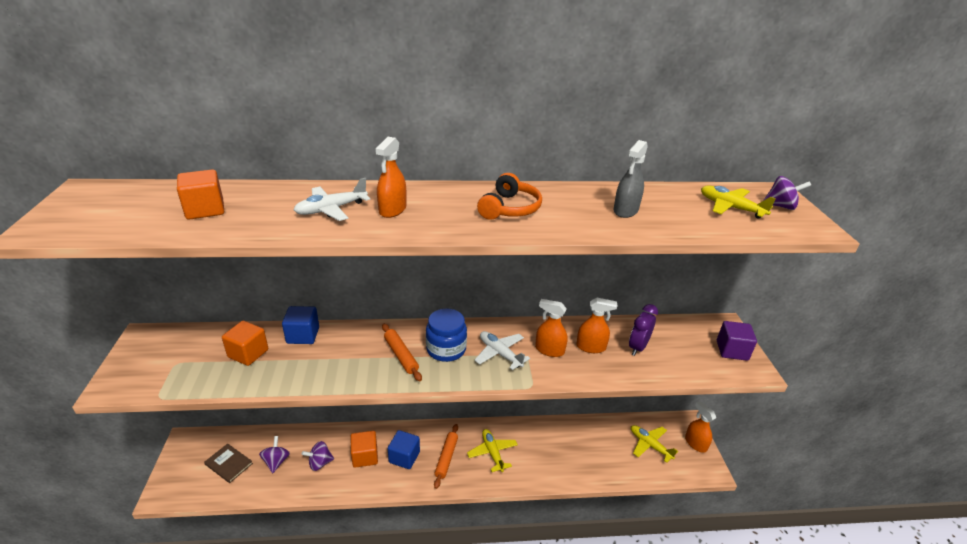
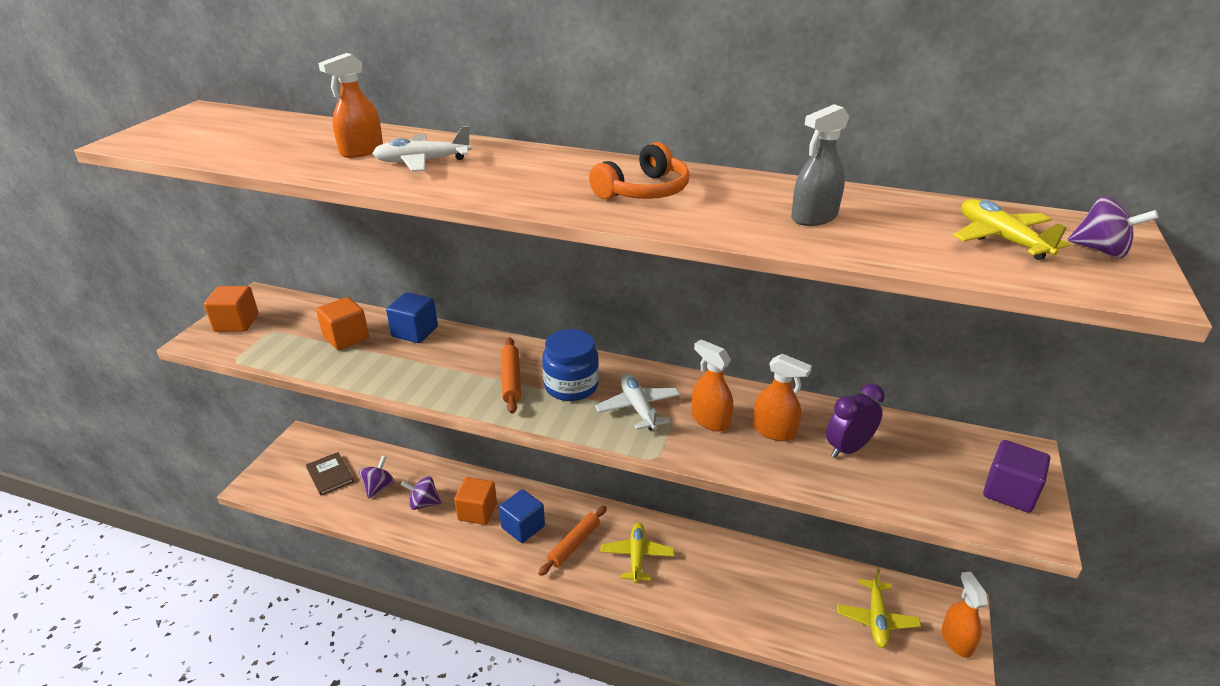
camera: 25 degrees right, 0 degrees up
(205, 210) = (292, 144): orange cube -> orange cube (236, 323)
(392, 210) = (492, 172): orange spray bottle -> orange spray bottle (361, 151)
(650, 445) = (876, 619): yellow plane -> yellow plane turned 150 degrees counterclockwise

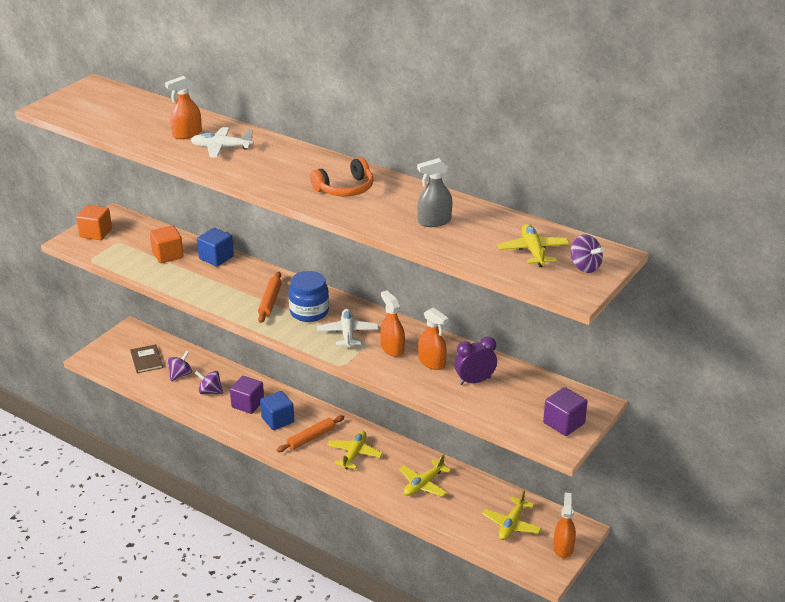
camera: 15 degrees right, 0 degrees up
(477, 512) = (248, 404): orange cube -> purple cube
(741, 583) = (423, 484): none -> yellow plane

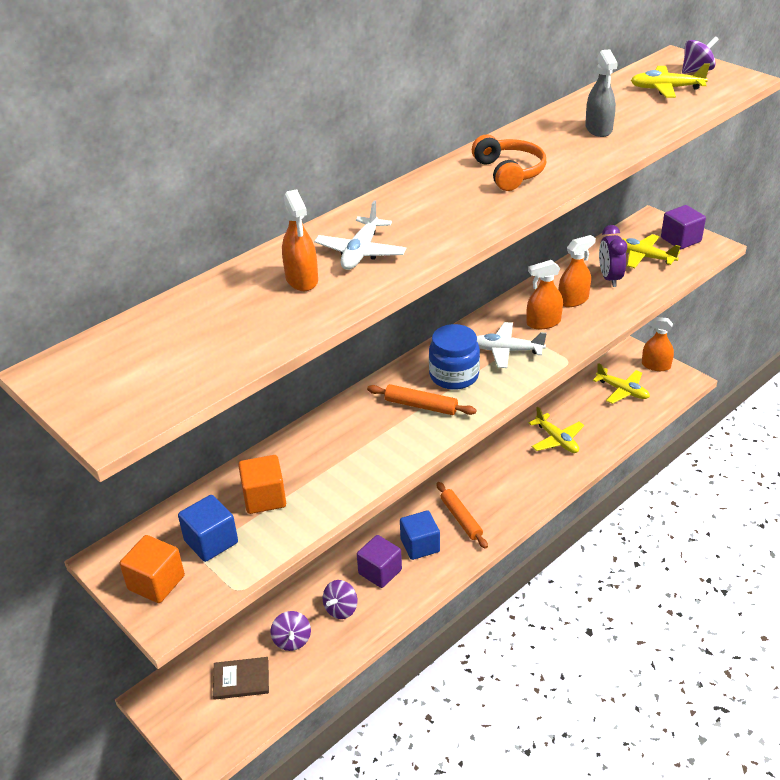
camera: 75 degrees left, 5 degrees up
(180, 375) = (292, 640): purple spinning top -> purple spinning top turned 150 degrees counterclockwise
(216, 258) = (294, 448): blue cube -> blue cube (211, 542)
(354, 454) = (497, 486): yellow plane -> yellow plane (643, 257)

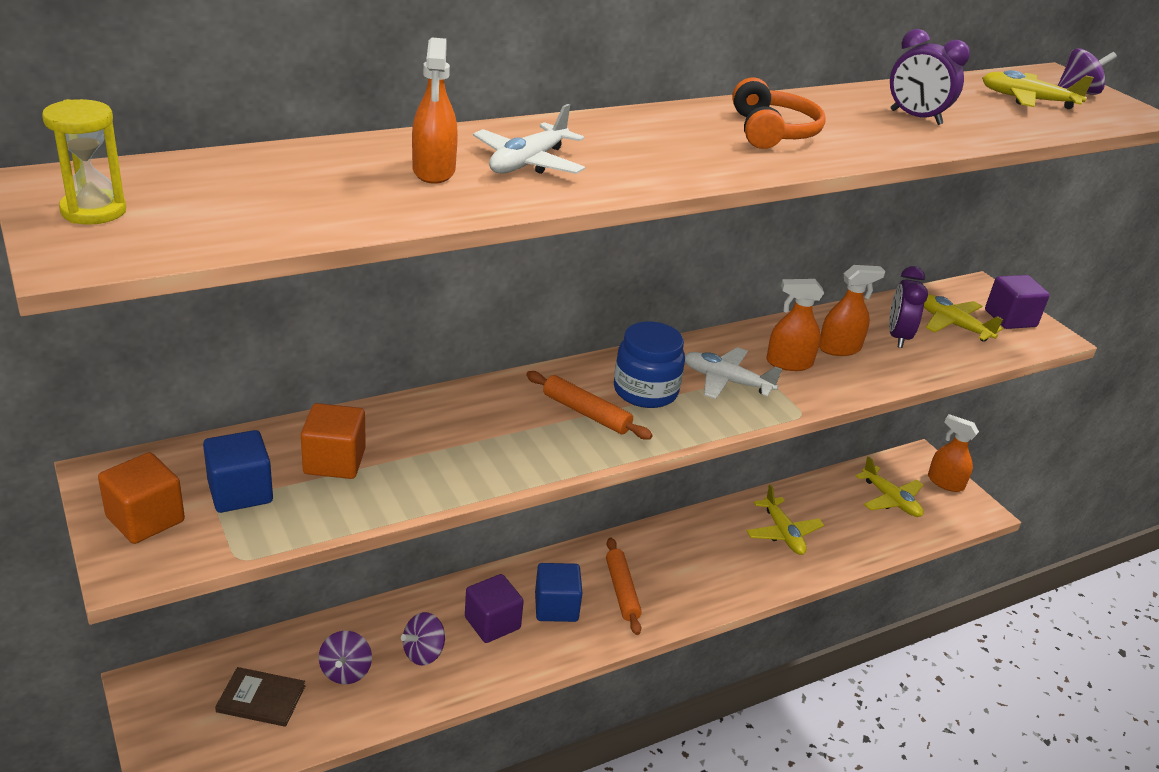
camera: 10 degrees right, 5 degrees down
(96, 387) = (93, 211): none -> yellow hourglass
(598, 129) = (915, 117): grey spray bottle -> purple clock

